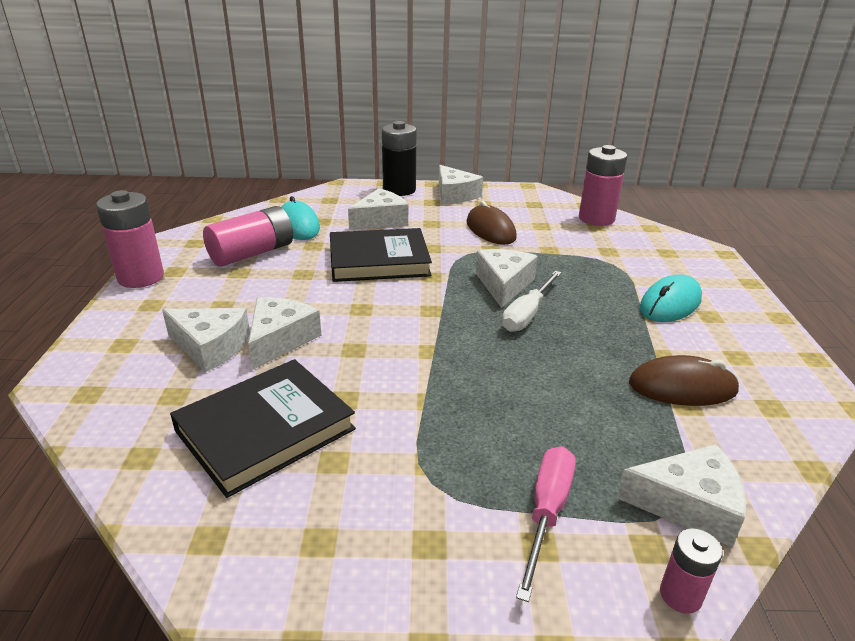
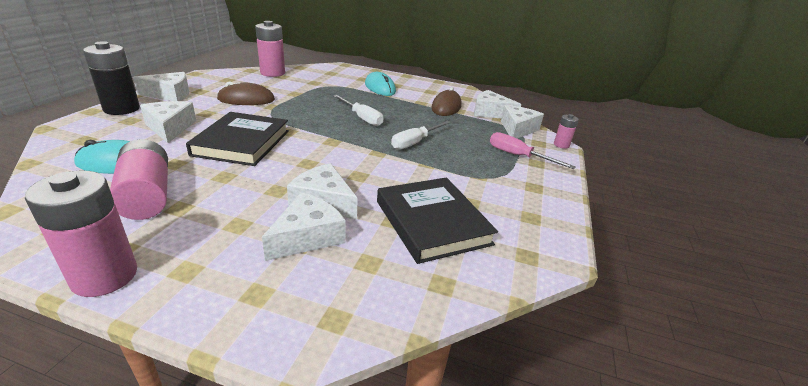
camera: 75 degrees left, 0 degrees up
(490, 377) = (415, 142): none -> white screwdriver
(504, 284) = (323, 115): white cheese -> white cheese (490, 113)

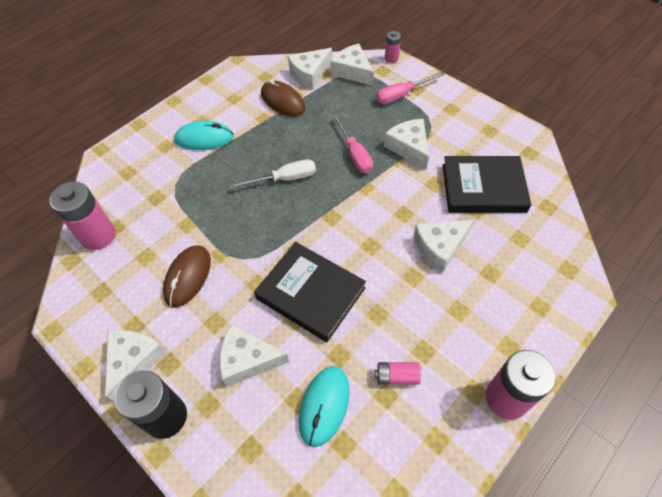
camera: 60 degrees left, 25 degrees up
(147, 195) = (397, 376): pink battery -> pink battery, size x0.52
(307, 236) = (484, 267): white cheese -> white cheese (409, 147)
(415, 142) = (355, 154): white screwdriver -> pink screwdriver

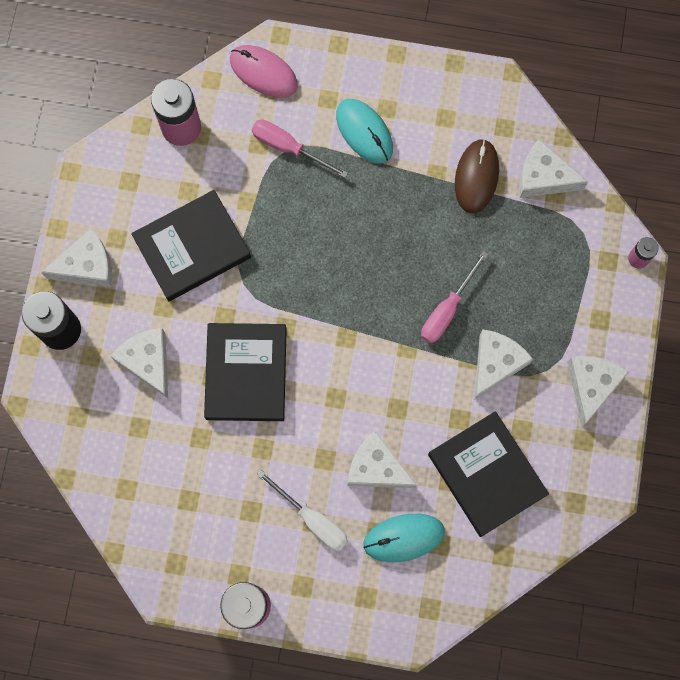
camera: 55 degrees right, 20 degrees up
(113, 169) = (263, 72): none -> pink mouse
(188, 277) = (192, 247): brown mouse -> black book
(285, 179) = (364, 257): white screwdriver -> white screwdriver (312, 519)
(324, 406) = (148, 453): turquoise mouse -> turquoise mouse (403, 538)
(352, 71) = (582, 225): white cheese -> white cheese (591, 385)
(397, 376) = (211, 500): pink battery -> none
(402, 95) = (578, 308): pink screwdriver -> pink screwdriver (288, 148)

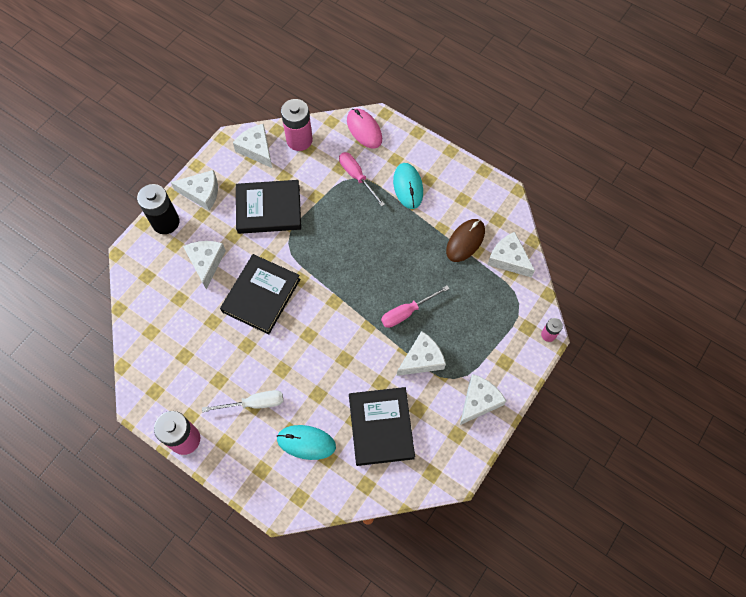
camera: 25 degrees right, 10 degrees down
(312, 519) = (254, 403): white screwdriver -> white screwdriver turned 75 degrees counterclockwise
(376, 467) = (312, 389): white cheese -> white cheese (256, 149)

